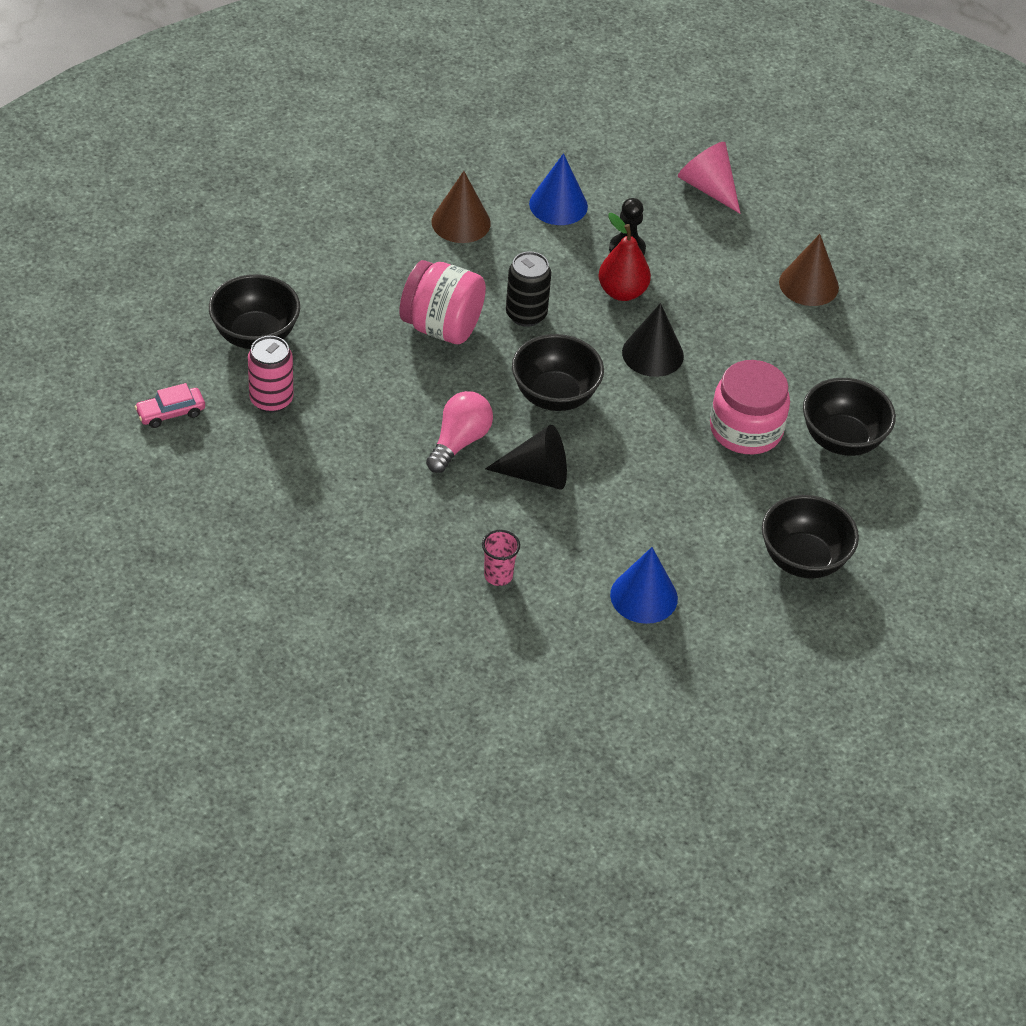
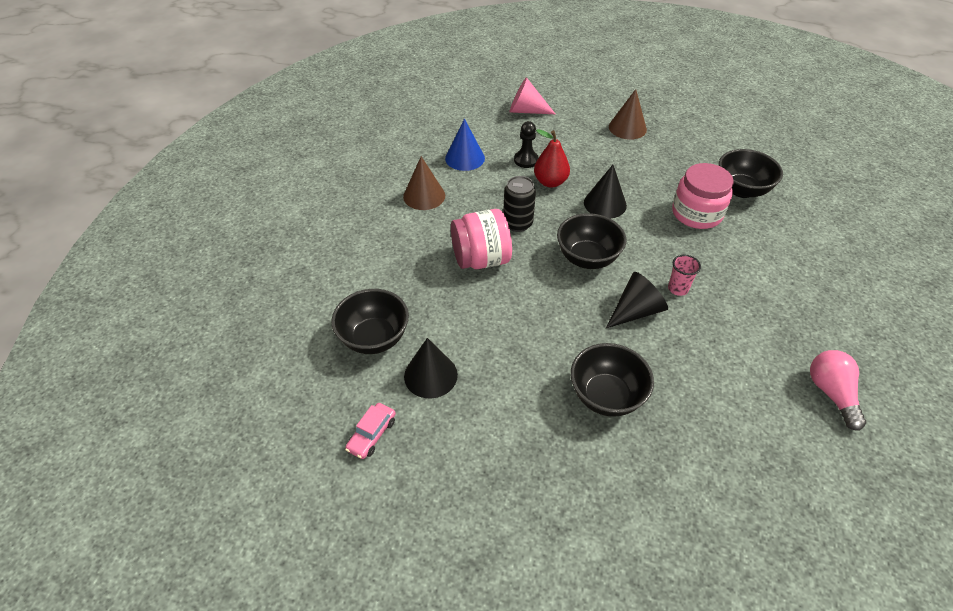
camera: 35 degrees left, 0 degrees up
(271, 400) = (430, 375): pink can -> black cone
(459, 442) = (572, 322): pink light bulb -> pink light bulb (831, 393)
(498, 575) = (696, 392): pink cup -> pink cup (678, 289)
(644, 596) = (779, 343): blue cone -> none
(803, 559) = (813, 263): black bowl -> black bowl (606, 396)

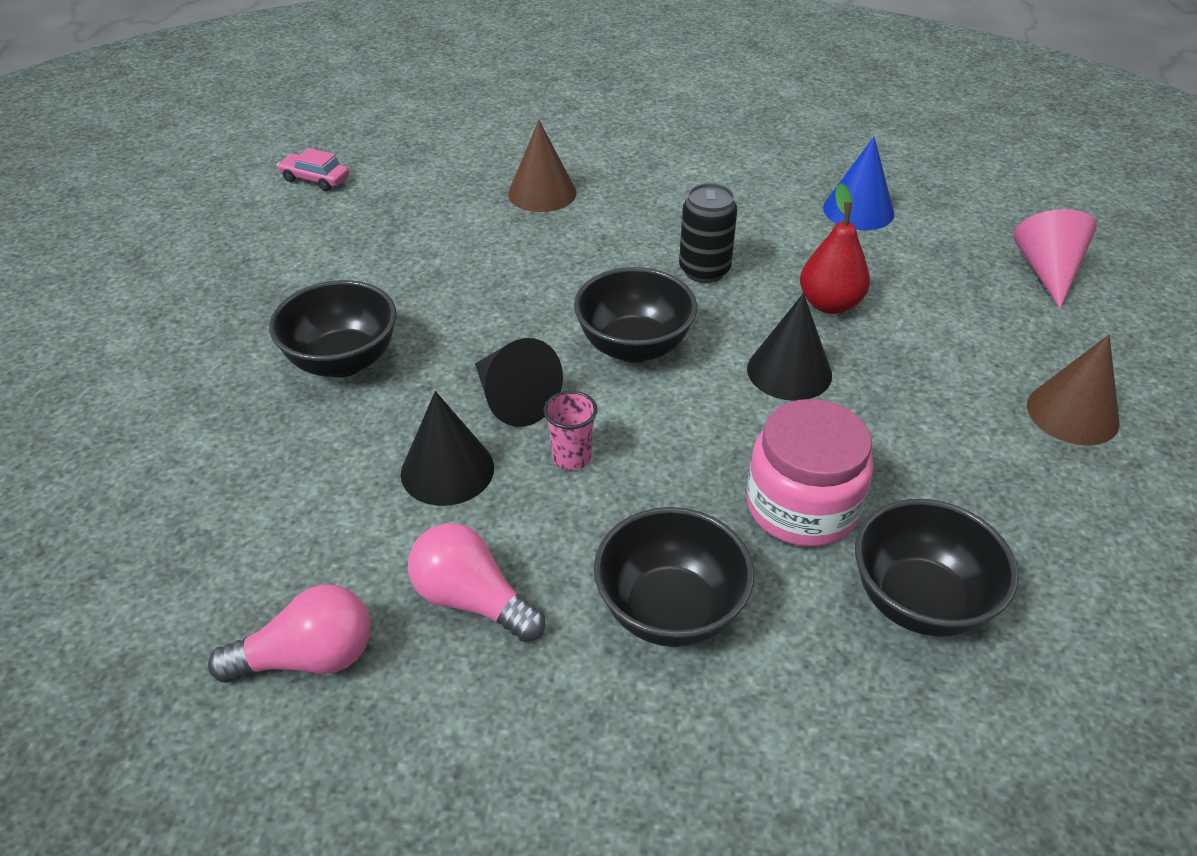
camera: 85 degrees right, 5 degrees down
(374, 338) = (458, 167): black bowl -> black bowl (670, 610)
(424, 196) = (745, 180): brown cone -> brown cone (542, 193)
(430, 375) = (396, 211): black cone -> black cone (447, 470)
(481, 259) = (612, 238): pink jar -> none
(526, 160) = (883, 275): black pawn -> none
(779, 329) = (472, 600): none -> pink light bulb

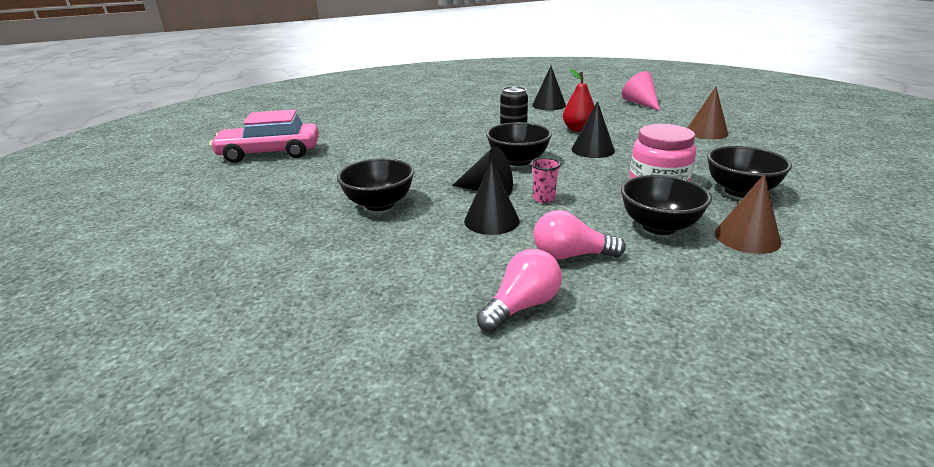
camera: 30 degrees left, 15 degrees down
(315, 179) = (270, 153): pink car -> pink car, size x2.29
(542, 193) = (403, 130): brown cone -> brown cone (747, 237)
(858, 210) = (549, 105): blue cone -> black cone

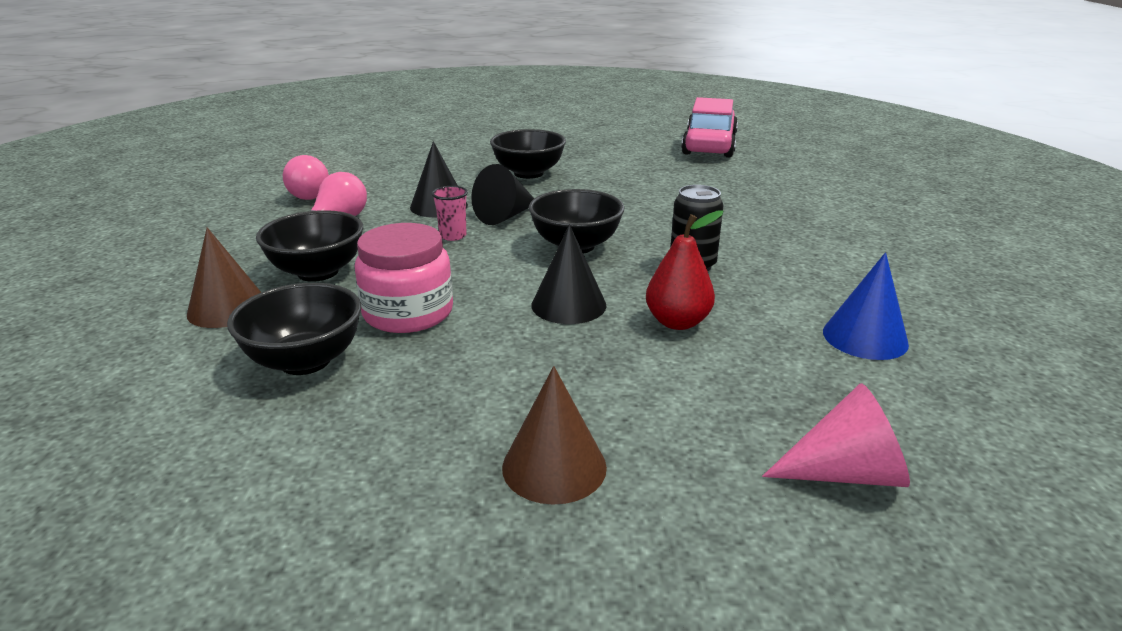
camera: 110 degrees right, 0 degrees up
(549, 105) = (865, 337): black cone -> blue cone

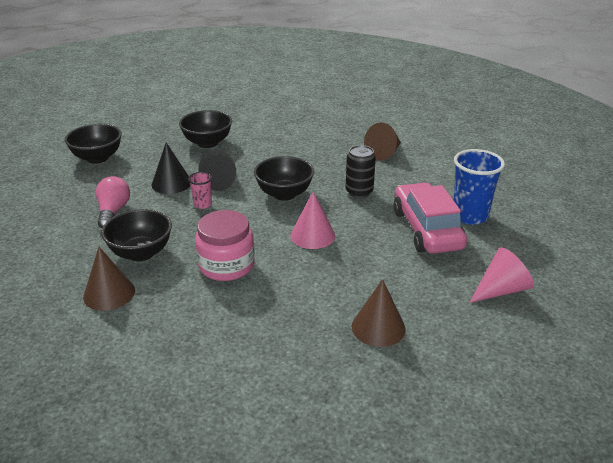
camera: 25 degrees left, 5 degrees up
(305, 361) = (196, 312): black bowl -> black bowl (97, 158)
(308, 194) = (66, 194): pink light bulb -> none
(568, 305) = (312, 235): black cone -> pink cone
(677, 322) = (377, 231): red pear -> none
(709, 145) = (305, 95): pink car -> pink car (427, 229)
(775, 226) = (384, 153): none -> brown cone
(865, 337) = (469, 216): blue cone -> blue cup

